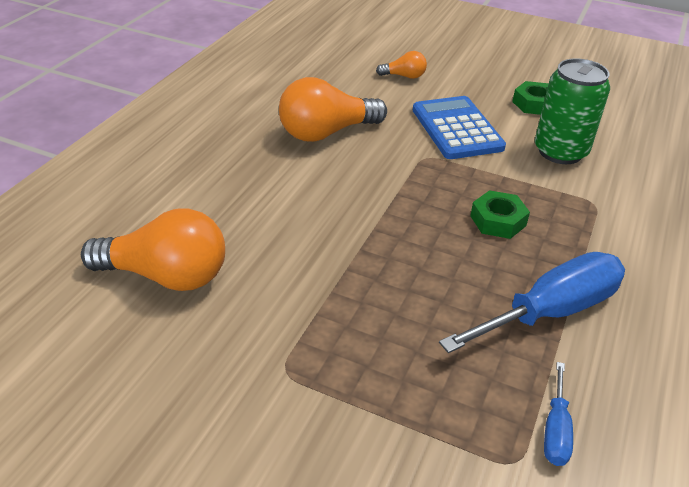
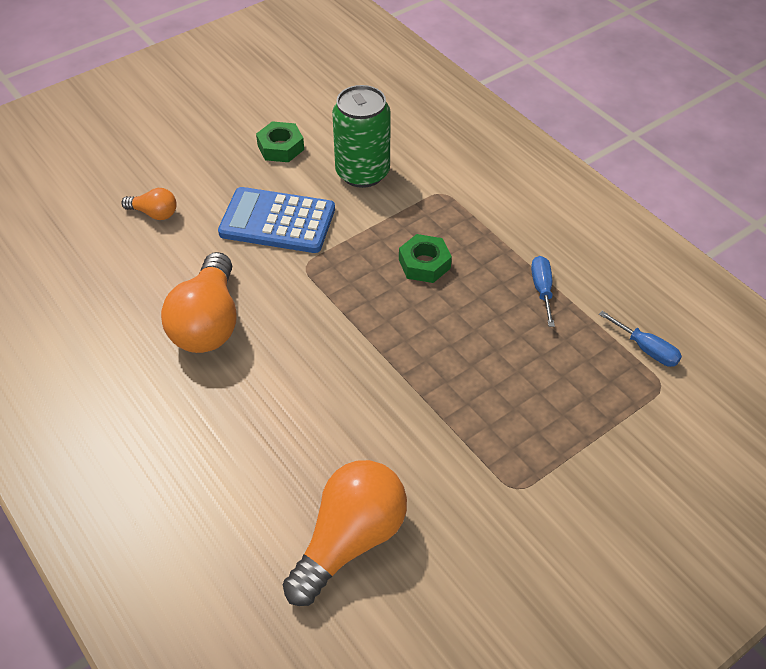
camera: 60 degrees left, 10 degrees up
(404, 76) = (154, 213): orange light bulb -> orange light bulb turned 75 degrees clockwise
(550, 311) = (542, 289): blue screwdriver -> blue screwdriver, size x0.48

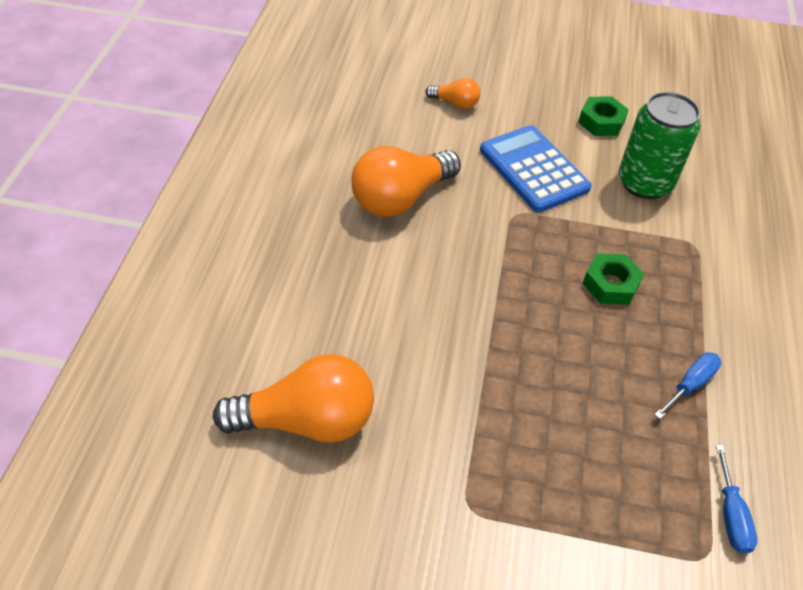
camera: 45 degrees right, 0 degrees up
(154, 213) = (455, 103): orange light bulb -> orange light bulb turned 45 degrees counterclockwise

